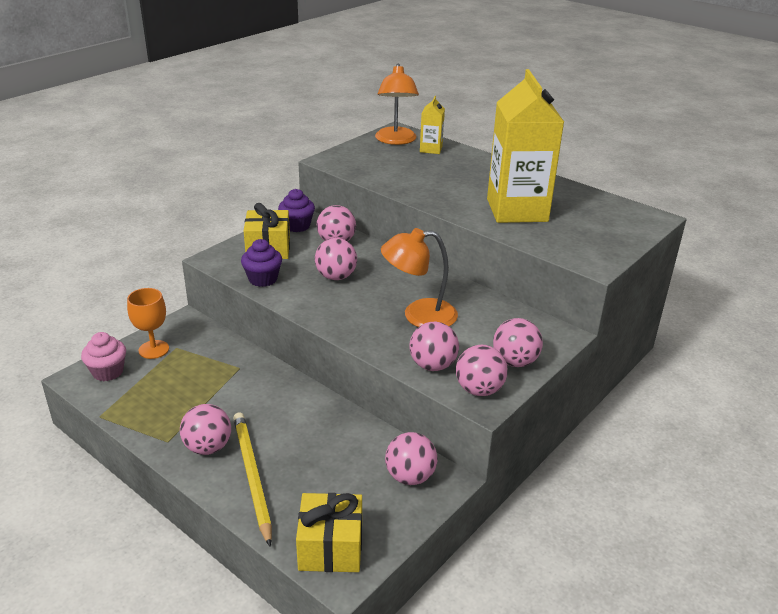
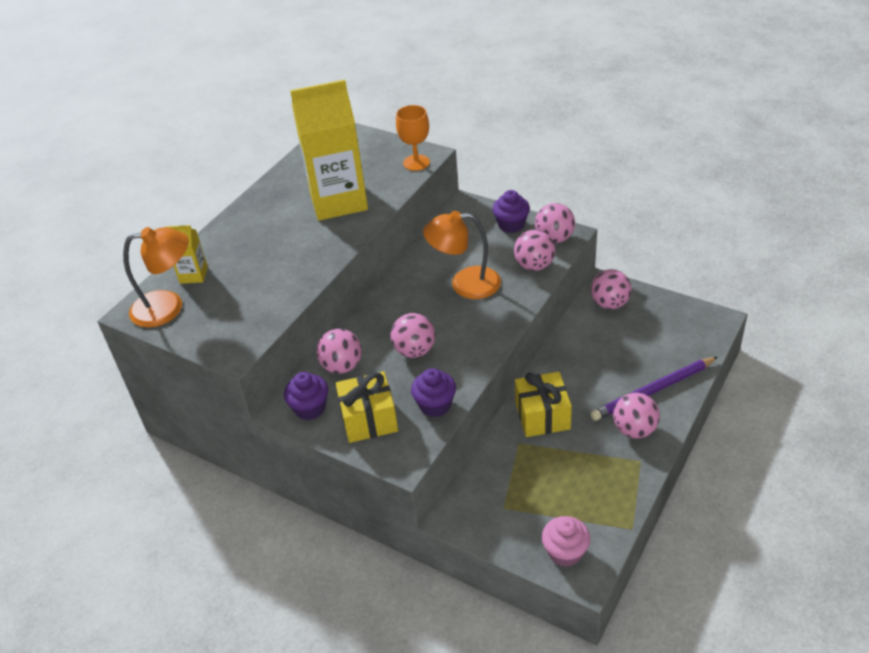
camera: 95 degrees left, 10 degrees up
(153, 349) = (514, 526): orange goblet -> orange goblet (416, 163)
(252, 477) = (653, 391): yellow pencil -> purple pencil
(330, 547) = (696, 330): yellow gift -> yellow gift (542, 416)
(419, 315) = (465, 284): orange lamp -> orange lamp turned 105 degrees clockwise
(515, 361) = (511, 225): pink ball -> purple cupcake

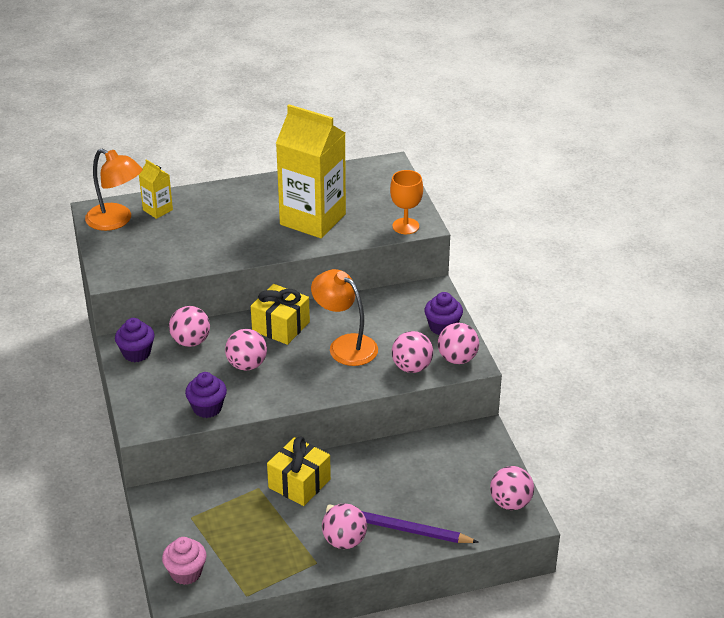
camera: 40 degrees right, 5 degrees down
(369, 419) = (158, 386): yellow gift -> yellow gift (281, 326)
(610, 303) = (465, 447): pink ball -> pink ball (510, 503)

